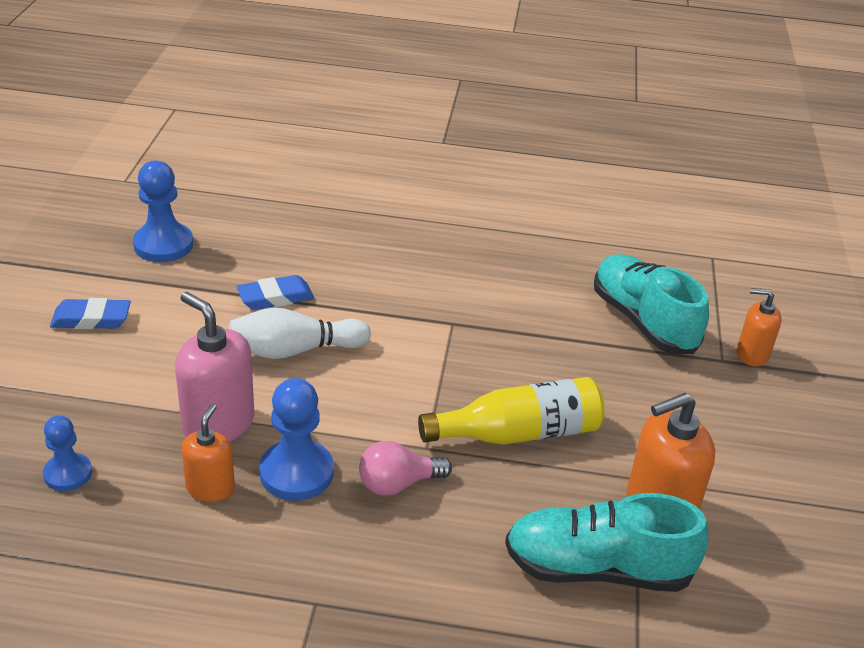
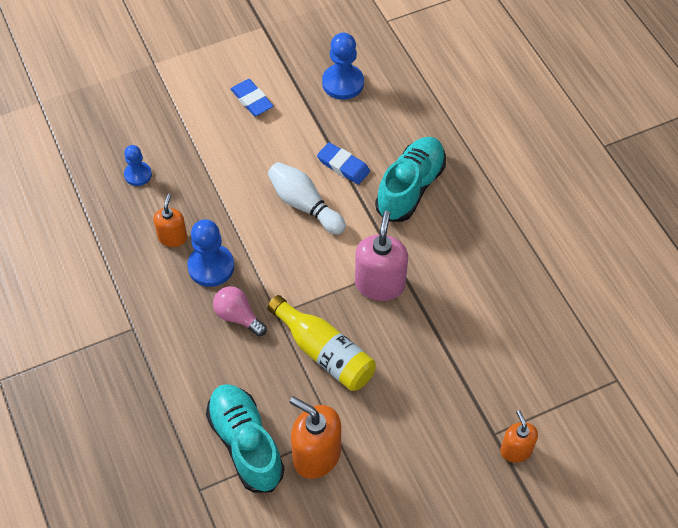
camera: 60 degrees right, 20 degrees up
(210, 488) = (172, 237): orange soap dispenser -> orange soap dispenser turned 60 degrees counterclockwise
(218, 424) = (219, 210): pink soap dispenser -> pink soap dispenser (380, 284)
(643, 321) = (495, 369): turquoise shoe -> turquoise shoe (410, 187)

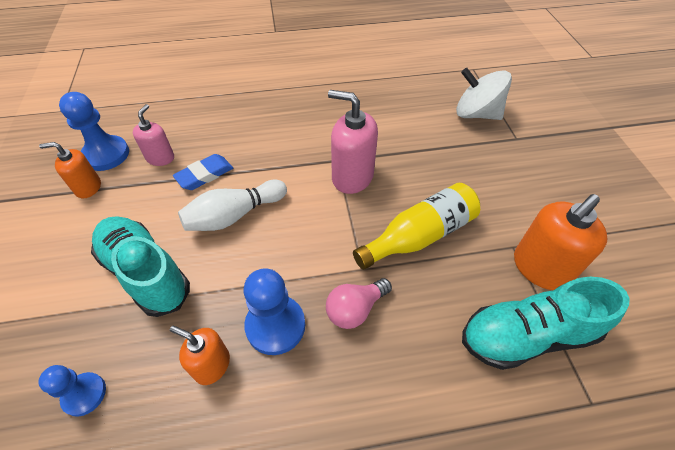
camera: 75 degrees left, 5 degrees down
(252, 100) = (66, 235): blue eraser -> none
(352, 124) = (160, 158): none -> pink soap dispenser
(410, 187) = (256, 134): turquoise shoe -> turquoise shoe (146, 273)
(516, 450) = (531, 129): orange soap dispenser -> orange soap dispenser (88, 187)
(522, 389) = (476, 114): none -> white spinning top

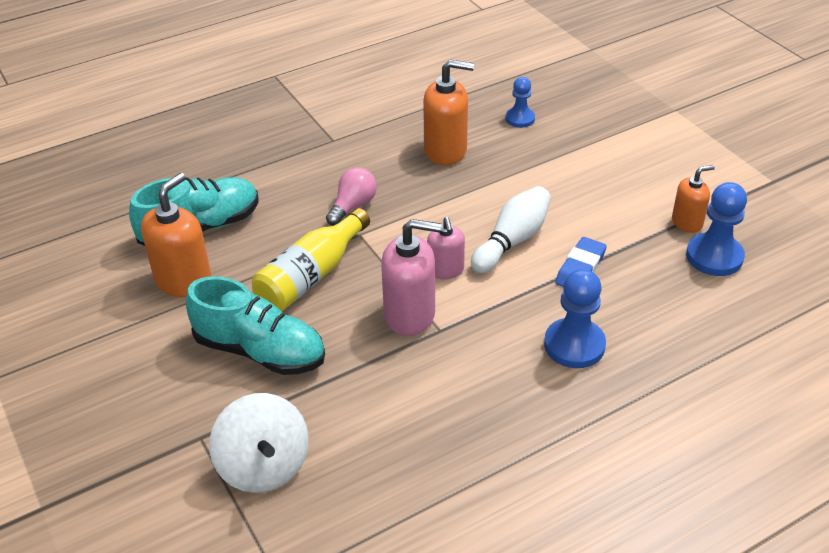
camera: 160 degrees right, 10 degrees down
(146, 273) = (550, 181): turquoise shoe -> turquoise shoe (260, 351)
(160, 158) = (649, 271): pink soap dispenser -> pink soap dispenser (445, 270)
(212, 365) = (445, 151): orange soap dispenser -> orange soap dispenser, size x1.65
(275, 325) = (413, 180): blue pawn -> blue pawn (574, 345)
(476, 114) = (264, 466): white spinning top -> white spinning top turned 60 degrees clockwise

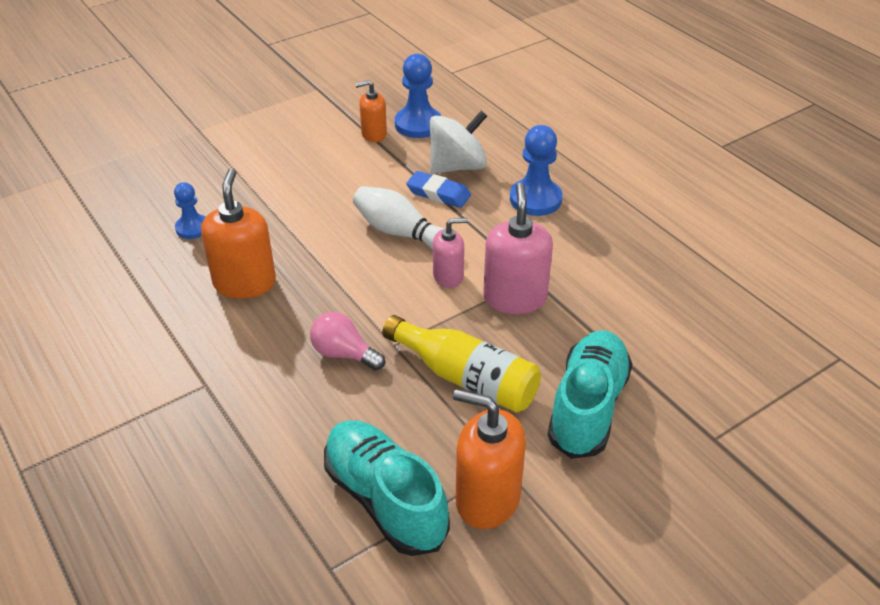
camera: 95 degrees left, 0 degrees up
(264, 466) = (730, 383): white spinning top -> white spinning top (457, 166)
(687, 222) = (373, 134): orange soap dispenser -> orange soap dispenser turned 75 degrees counterclockwise

